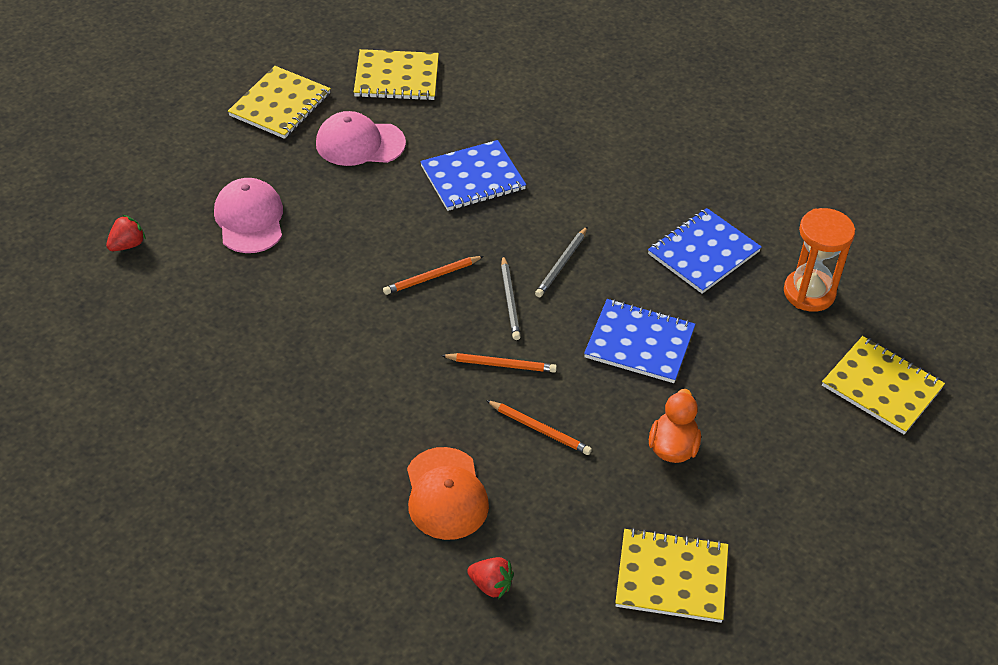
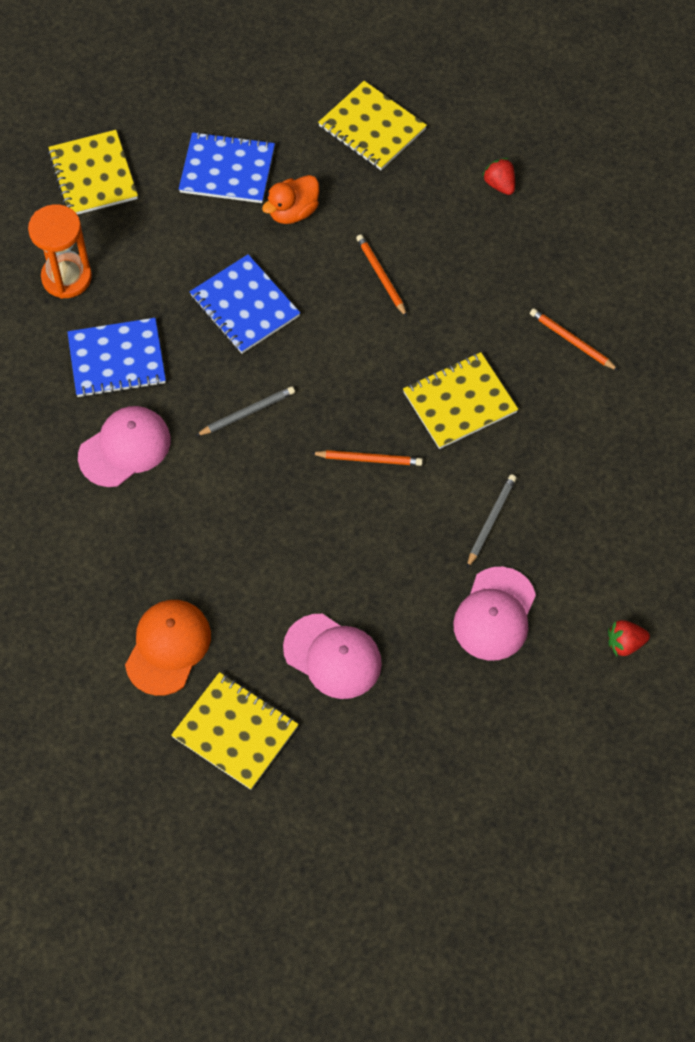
camera: 145 degrees left, 15 degrees up
(280, 105) = (381, 758): yellow notebook -> yellow notebook (459, 402)
(446, 494) = (487, 263): orange cap -> orange cap (168, 647)
(473, 178) = (254, 551): blue notebook -> blue notebook (227, 170)
(501, 365) = (371, 345): orange pencil -> orange pencil (572, 341)
(509, 300) = (319, 401): grey pencil -> grey pencil (491, 521)
(634, 198) = (125, 448): none -> pink cap

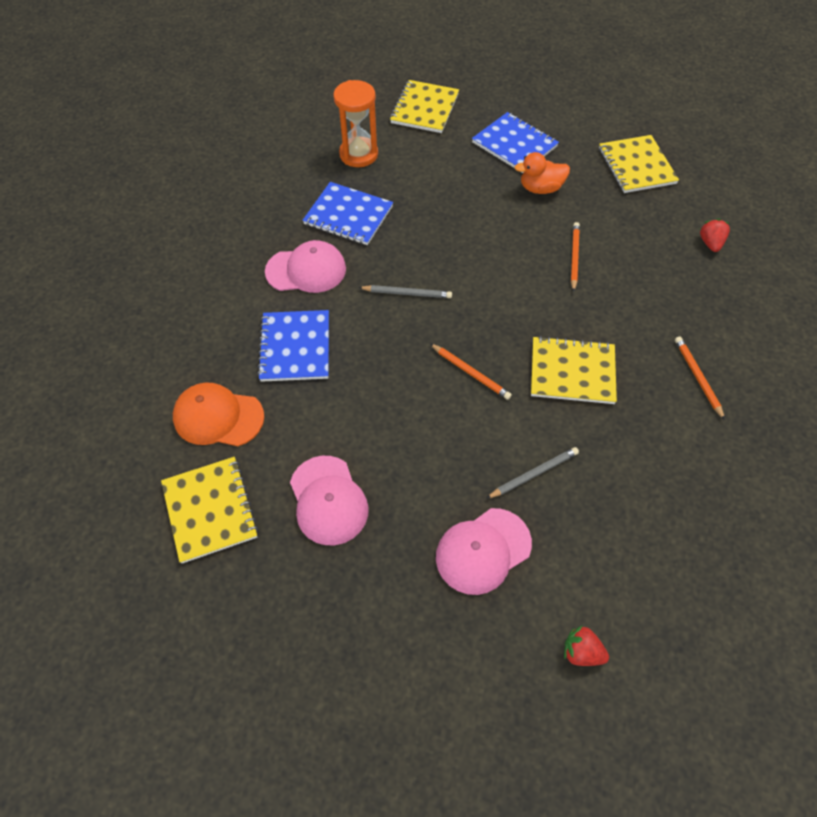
camera: 35 degrees right, 5 degrees down
(168, 647) = (218, 417): orange cap -> orange cap turned 135 degrees counterclockwise
(245, 306) = (461, 227): blue notebook -> blue notebook (295, 347)

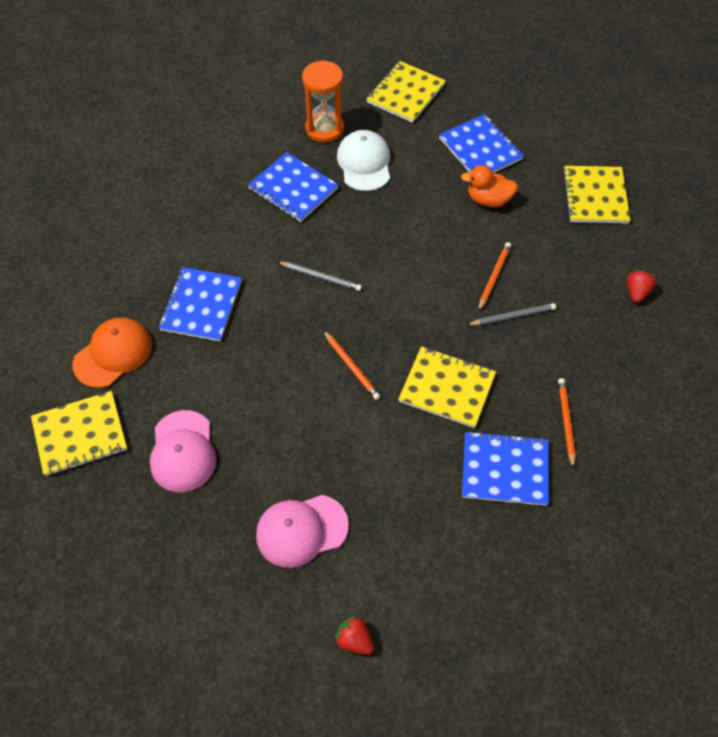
camera: 15 degrees right, 0 degrees up
(210, 510) = (80, 434): yellow notebook -> yellow notebook turned 75 degrees clockwise
(218, 417) = (113, 354): orange cap -> orange cap turned 105 degrees clockwise
(306, 270) = (236, 234): pink cap -> none
(409, 178) = (364, 163): none -> white cap
(533, 474) = (373, 474): grey pencil -> grey pencil (512, 316)
(659, 437) = (504, 470): none -> blue notebook

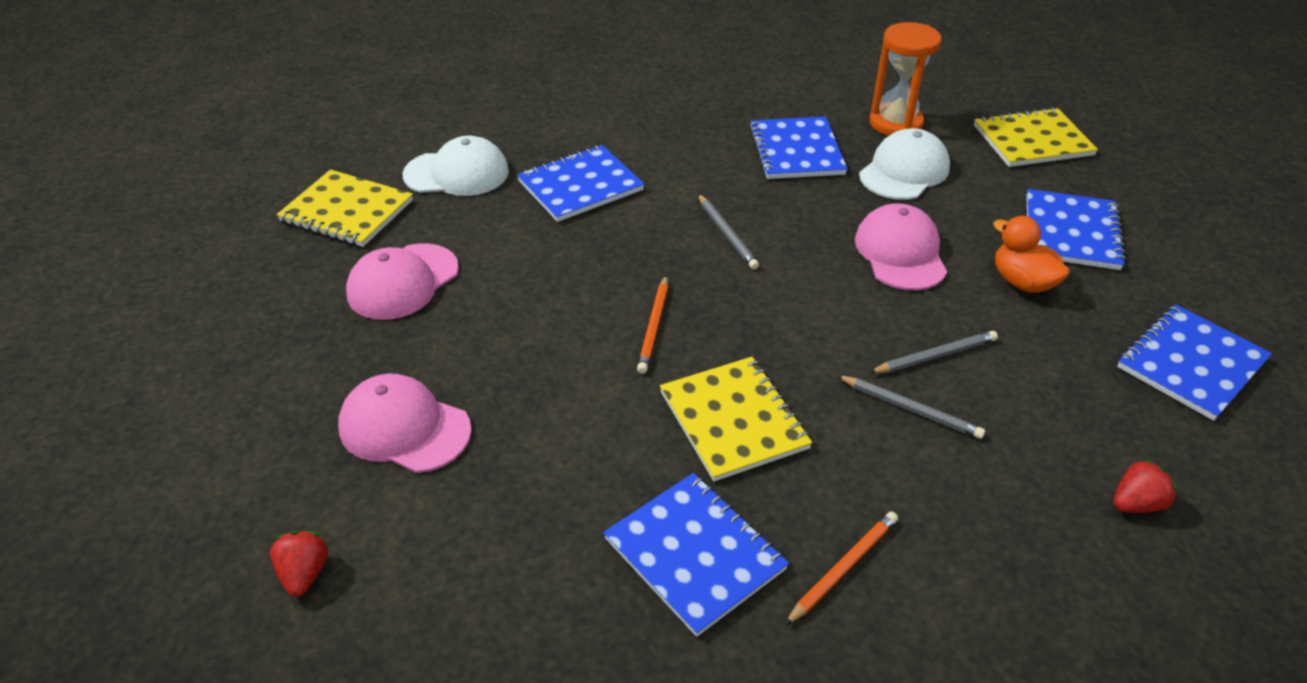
camera: 45 degrees right, 15 degrees down
(113, 354) = (457, 173): orange cap -> white cap
(417, 223) = (900, 252): none -> pink cap
(494, 277) = (935, 356): orange pencil -> grey pencil
(595, 196) = (1191, 364): yellow notebook -> blue notebook

